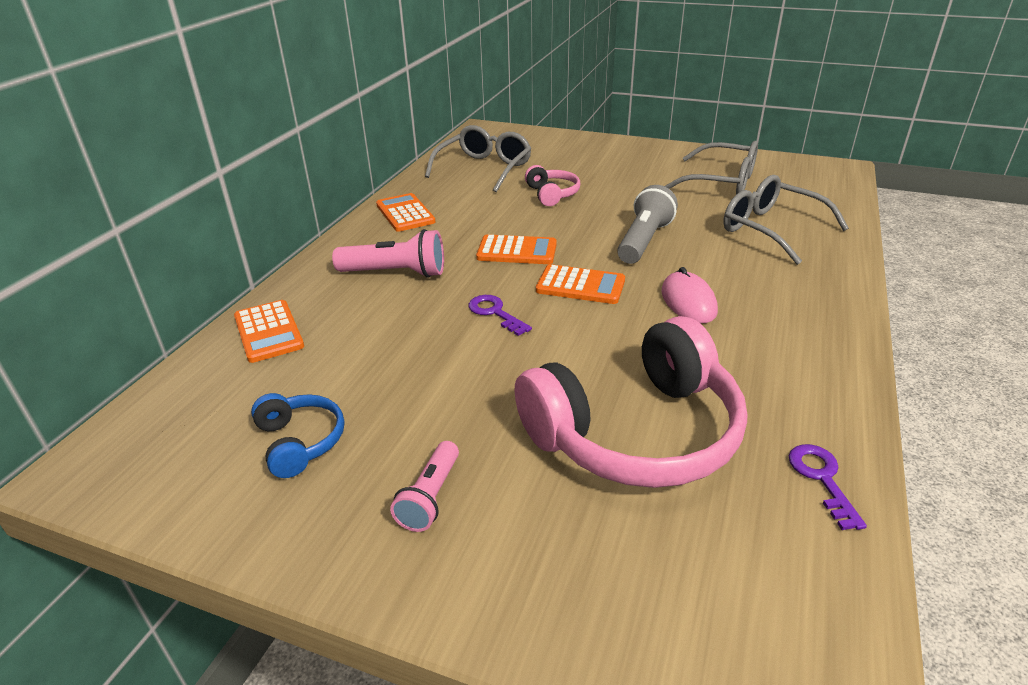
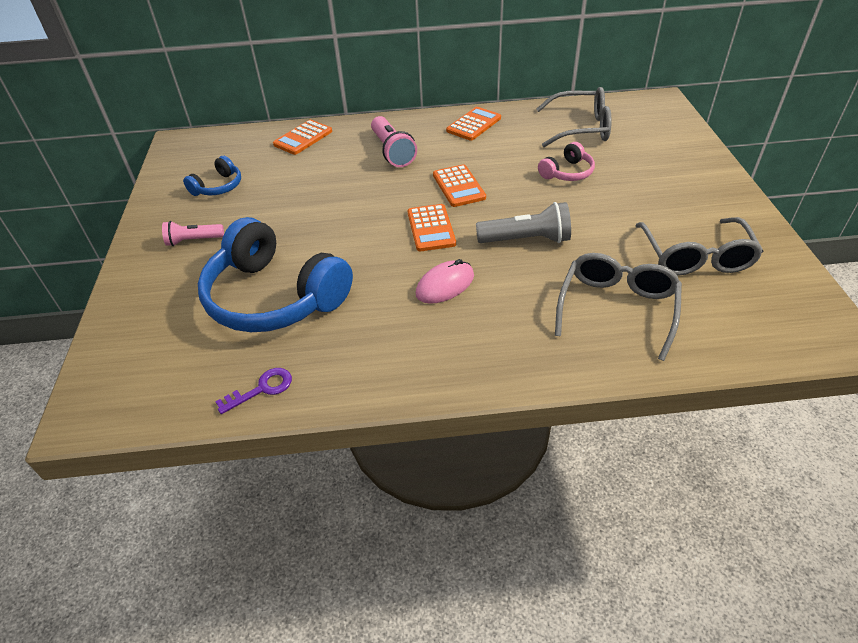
camera: 65 degrees right, 10 degrees up
(495, 313) = (371, 204): purple key -> none
(636, 432) = (274, 297): pink headphones -> blue headphones

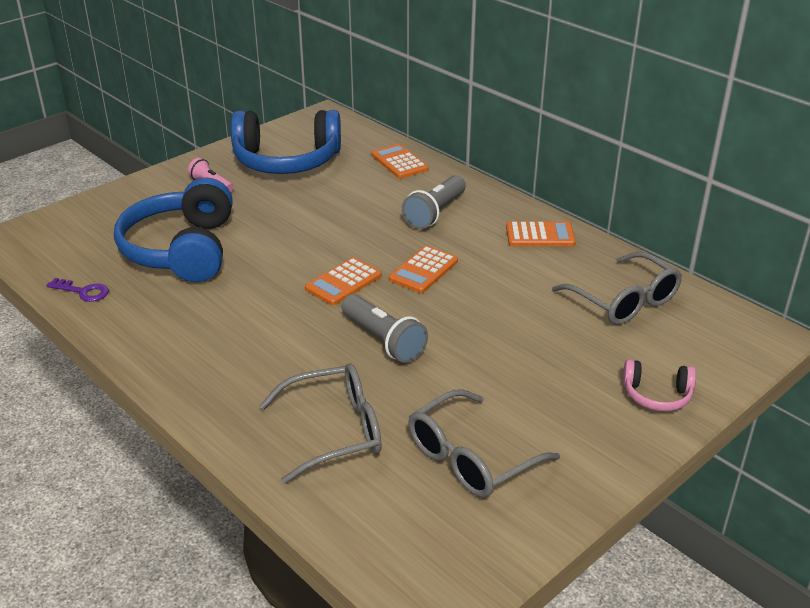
camera: 50 degrees right, 10 degrees down
(218, 187) = (286, 161): blue headphones -> blue headphones, size x2.18
(303, 138) = (399, 162): orange calculator -> orange calculator turned 60 degrees clockwise
(392, 151) = (435, 213): pink flashlight -> grey flashlight
(445, 285) = (273, 322): pink mouse -> none
(567, 172) = (525, 323): pink headphones -> pink headphones (657, 395)

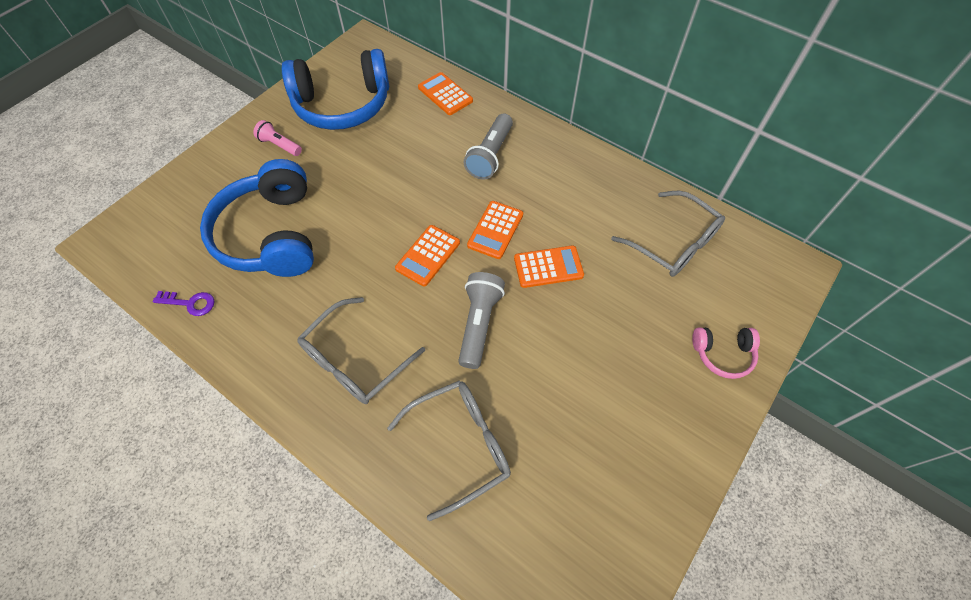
camera: 10 degrees left, 25 degrees up
(383, 340) = (479, 324): grey flashlight -> grey flashlight turned 120 degrees counterclockwise
(471, 458) = (584, 457): grey glasses -> grey glasses (355, 360)
(540, 235) = (587, 172): orange calculator -> orange calculator (548, 267)

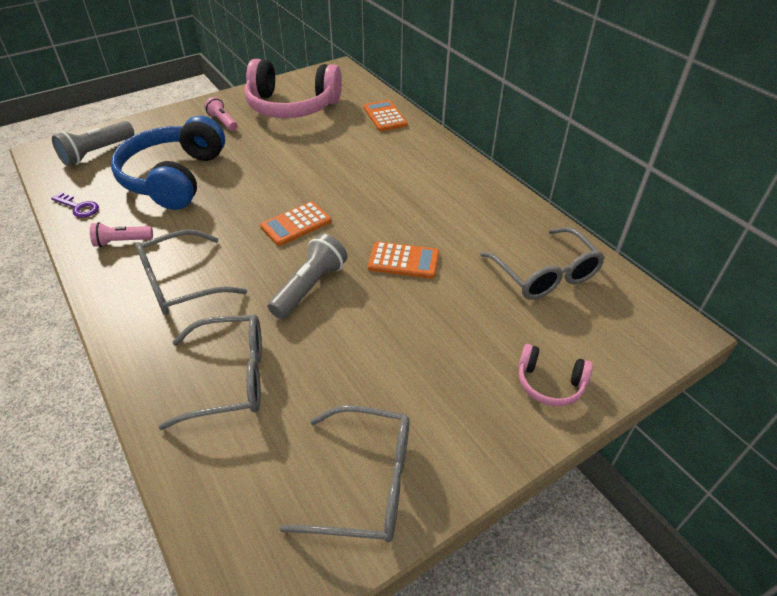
camera: 20 degrees right, 15 degrees down
(265, 331) = (122, 242): none -> pink flashlight
(342, 105) = (292, 106): blue headphones -> pink headphones
(490, 155) = (399, 166): grey flashlight -> grey flashlight (97, 153)
(495, 230) = (370, 221): orange calculator -> none
(624, 501) = (365, 482): none -> grey glasses

